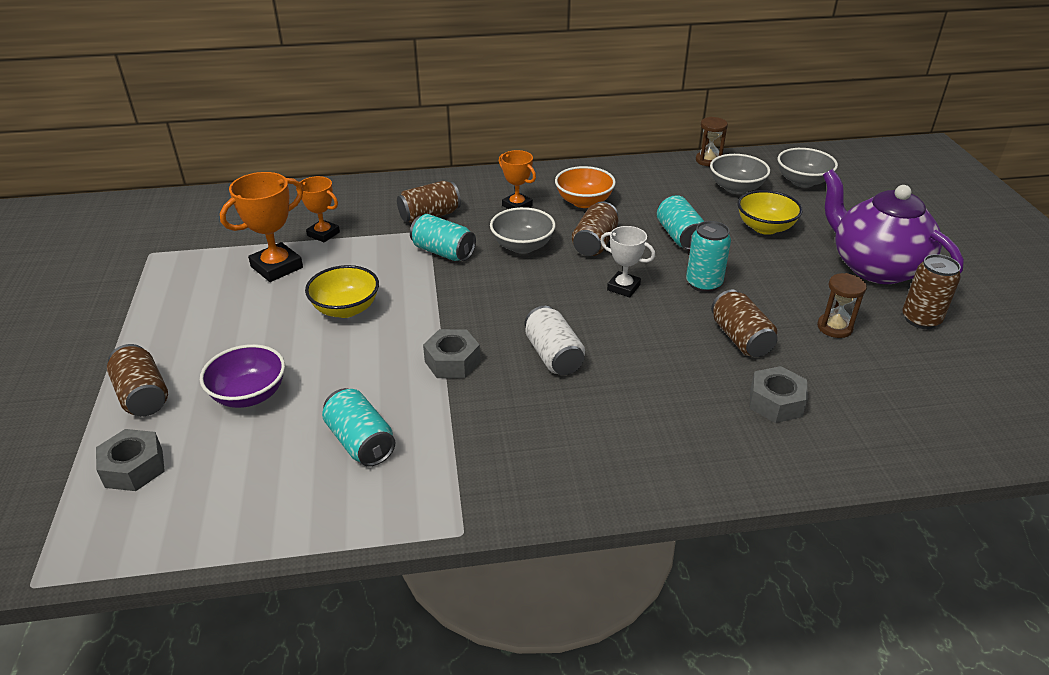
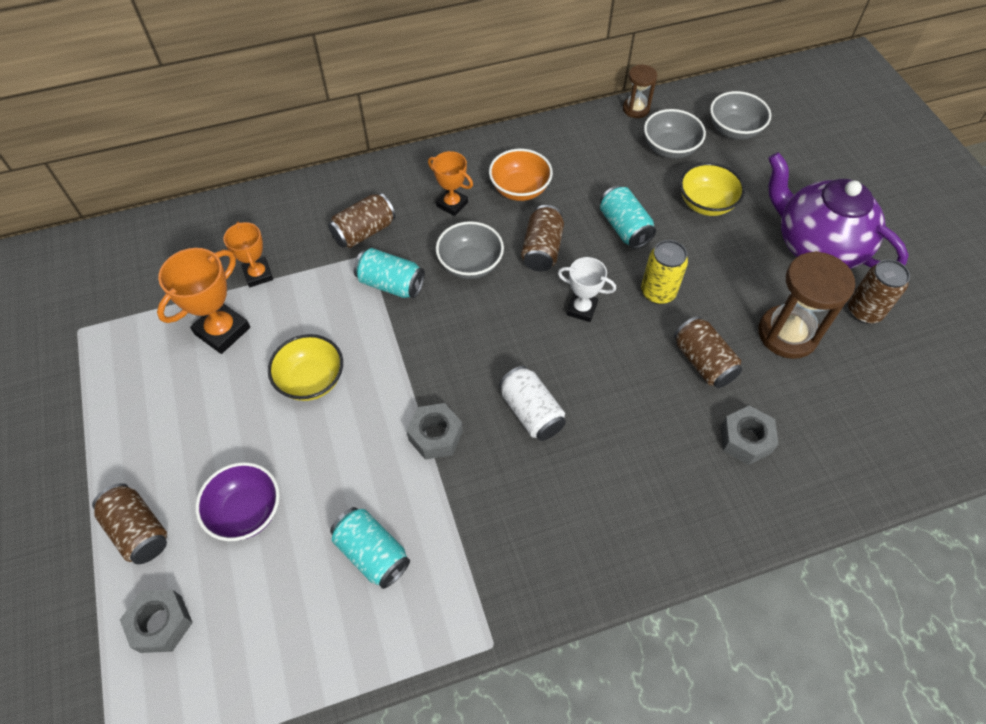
camera: 10 degrees left, 20 degrees up
(323, 234) = (258, 275): orange trophy -> orange trophy turned 45 degrees clockwise
(703, 283) = (658, 292): turquoise can -> yellow can
(834, 327) = (787, 334): brown hourglass -> brown hourglass, size x1.81

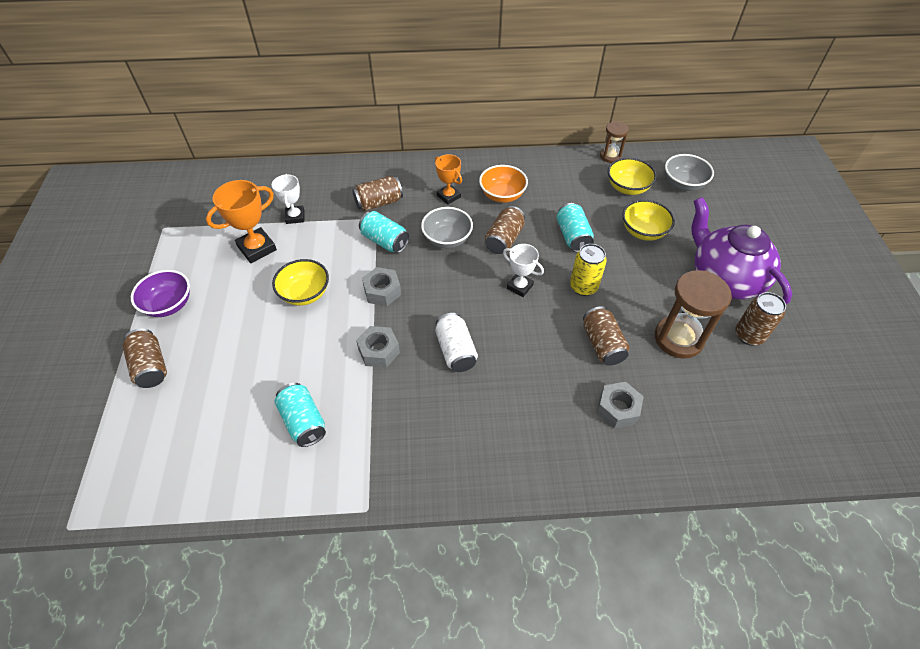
camera: 15 degrees right, 5 degrees down
(161, 624) = (141, 432): grey nut -> grey nut (382, 291)
(246, 511) = (227, 371): purple bowl -> purple bowl (169, 305)
(258, 275) = (295, 217): orange trophy -> white trophy
(670, 148) = (627, 188): grey bowl -> yellow bowl

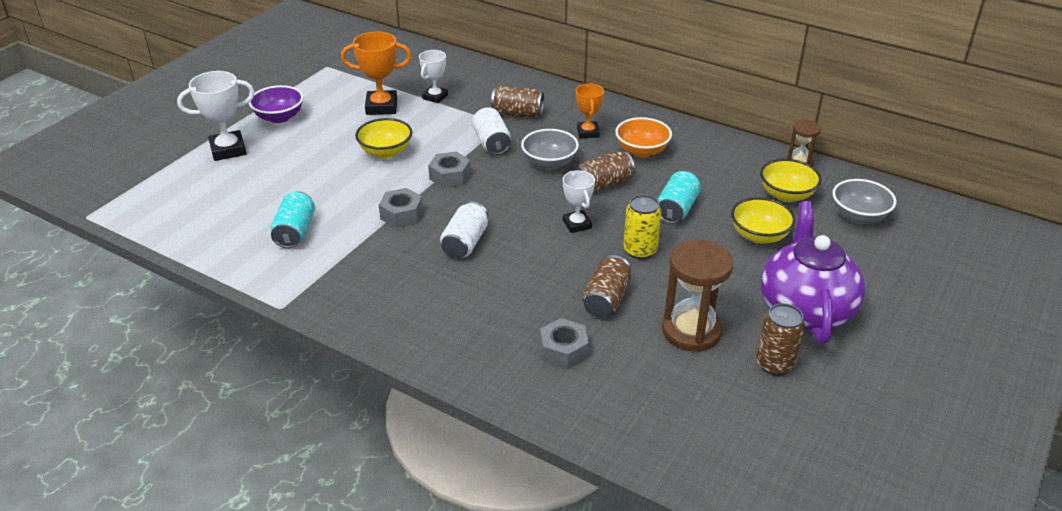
camera: 35 degrees right, 15 degrees down
(151, 366) = (228, 150): brown can -> white trophy
(385, 241) = (492, 143): turquoise can -> white can

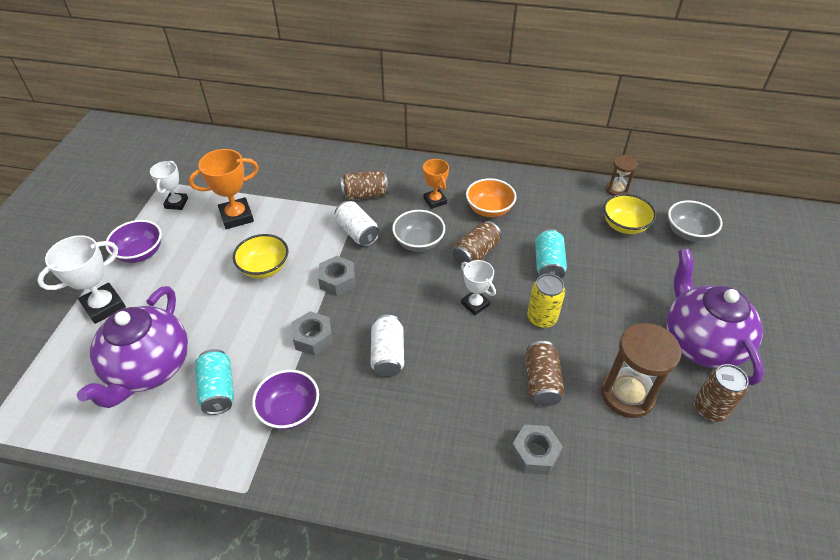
camera: 20 degrees left, 10 degrees up
(244, 203) = (149, 368): none -> purple teapot
(350, 262) = (289, 410): none -> purple bowl
(435, 97) = (282, 193): white trophy -> white trophy (176, 203)
(759, 236) = (626, 274): yellow bowl -> none

